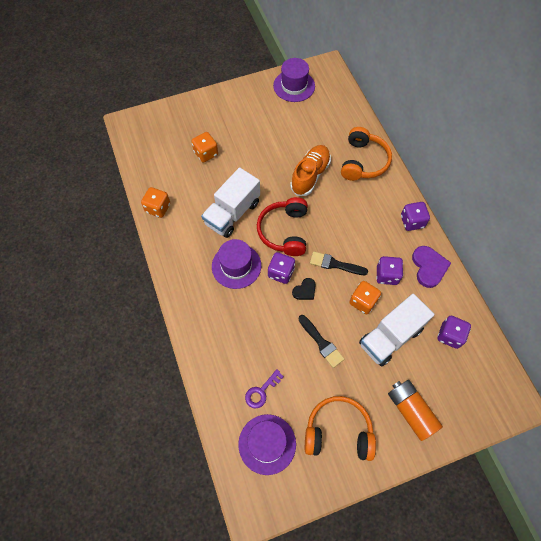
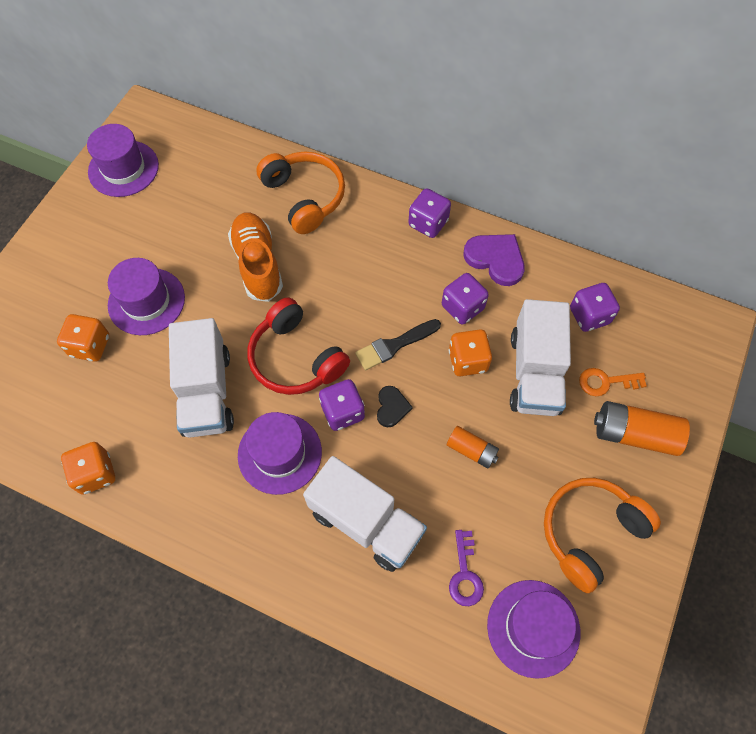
camera: 45 degrees left, 0 degrees up
(242, 328) = (366, 522): none -> white truck
(246, 153) = (146, 301): none -> purple hat
(321, 343) = (471, 450): black brush -> orange battery
(423, 374) = (606, 382): none -> orange key

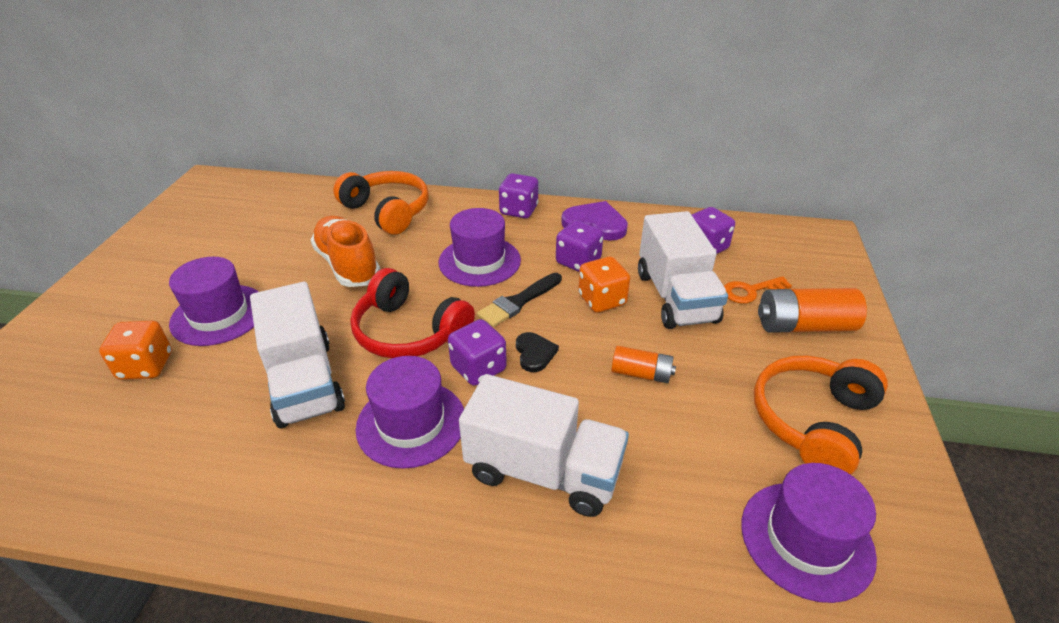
camera: 15 degrees left, 25 degrees down
(95, 473) = (153, 499): orange dice -> none
(123, 168) = (186, 219): purple hat -> purple hat (479, 261)
(465, 574) = (691, 499): purple key -> none

